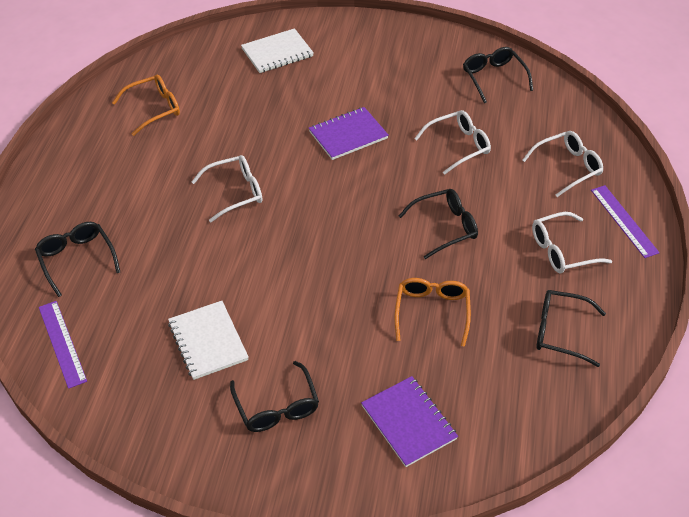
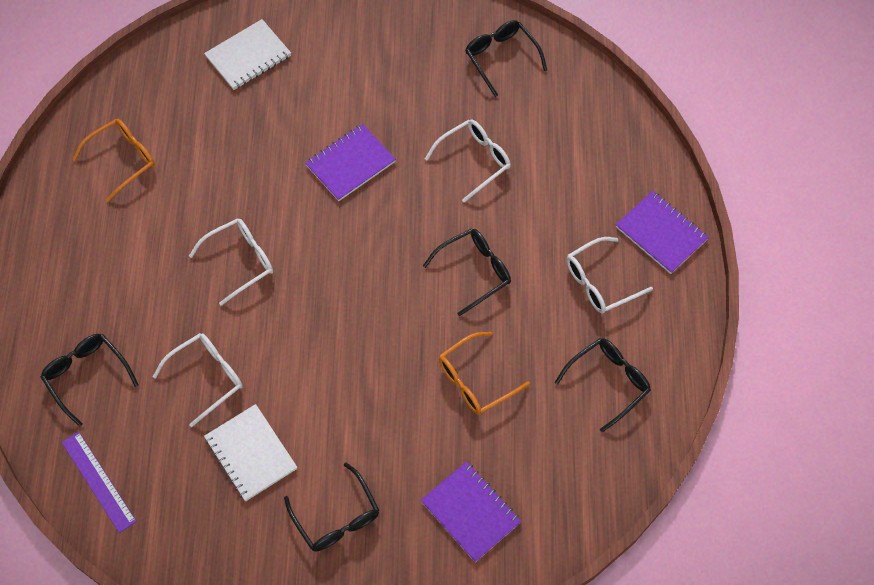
camera: 10 degrees left, 15 degrees up
(432, 312) = (475, 380): orange glasses -> orange glasses turned 120 degrees counterclockwise
(560, 332) = (608, 382): black glasses -> black glasses turned 135 degrees clockwise
(567, 167) = (595, 172): white glasses -> white glasses (207, 377)
(624, 221) = (661, 233): purple ruler -> purple notebook

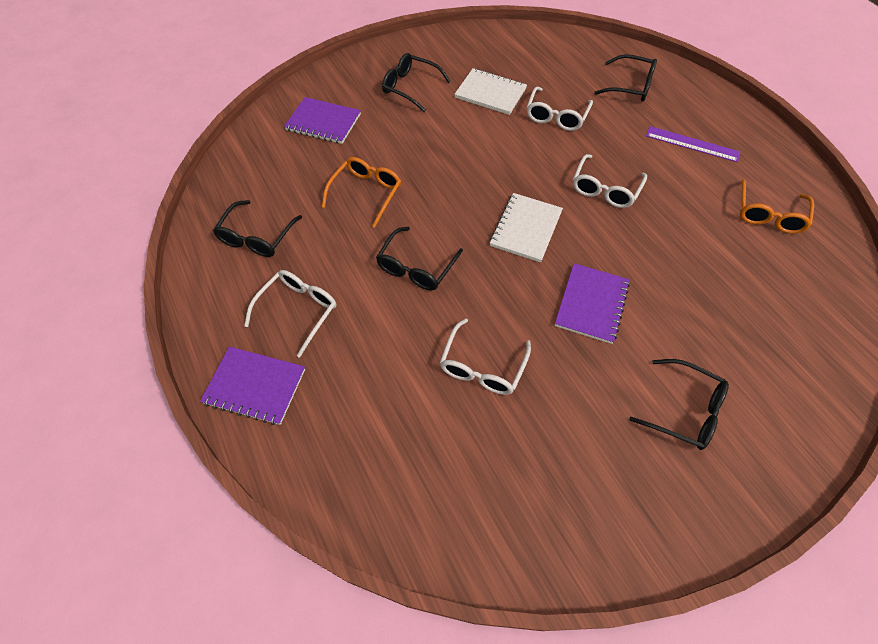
camera: 150 degrees right, 5 degrees down
(98, 481) = (567, 48): purple ruler -> purple ruler (692, 144)
(248, 56) = (780, 359): white notebook -> white notebook (526, 228)
(501, 58) = (536, 510): black glasses -> black glasses (684, 410)

